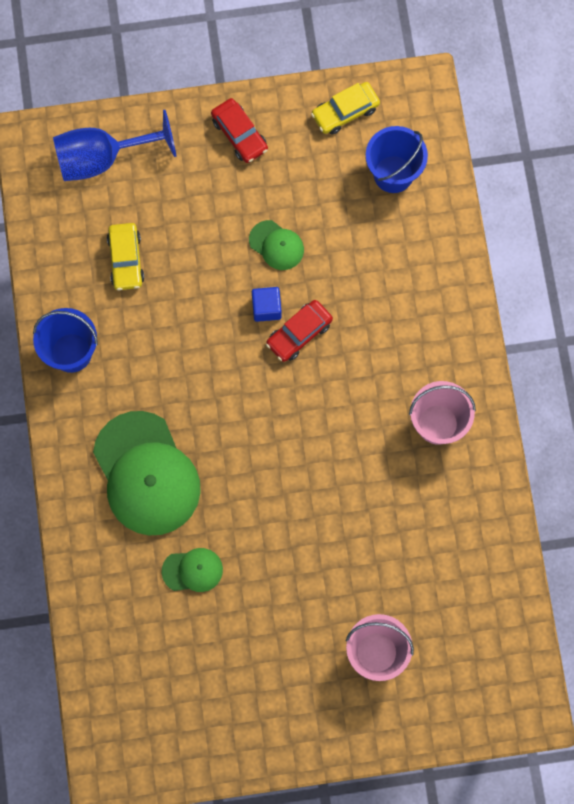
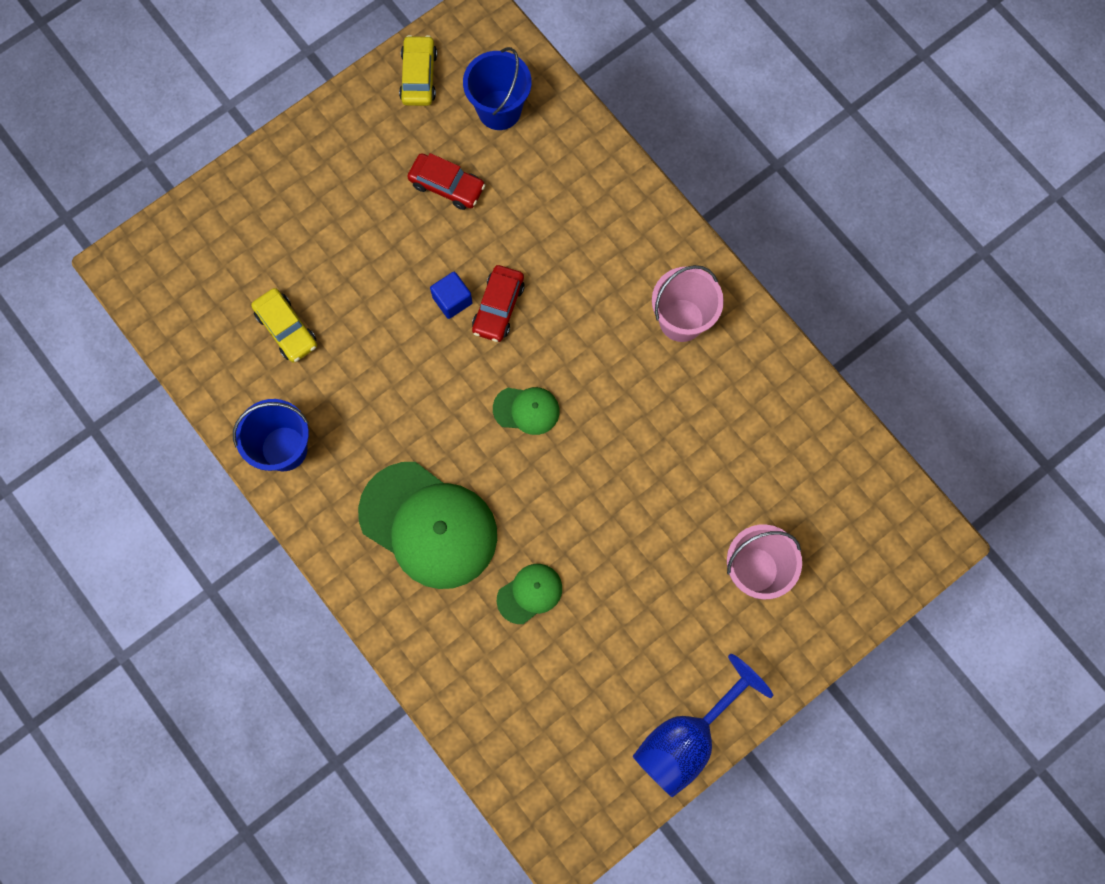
camera: 30 degrees left, 0 degrees up
(102, 158) = (205, 244): blue goblet -> blue goblet (686, 739)
(239, 134) = (329, 151): red car -> red car (447, 185)
(276, 245) = (427, 236): green cap -> green cap (526, 410)
(345, 112) = (419, 76): yellow car -> yellow car turned 150 degrees clockwise

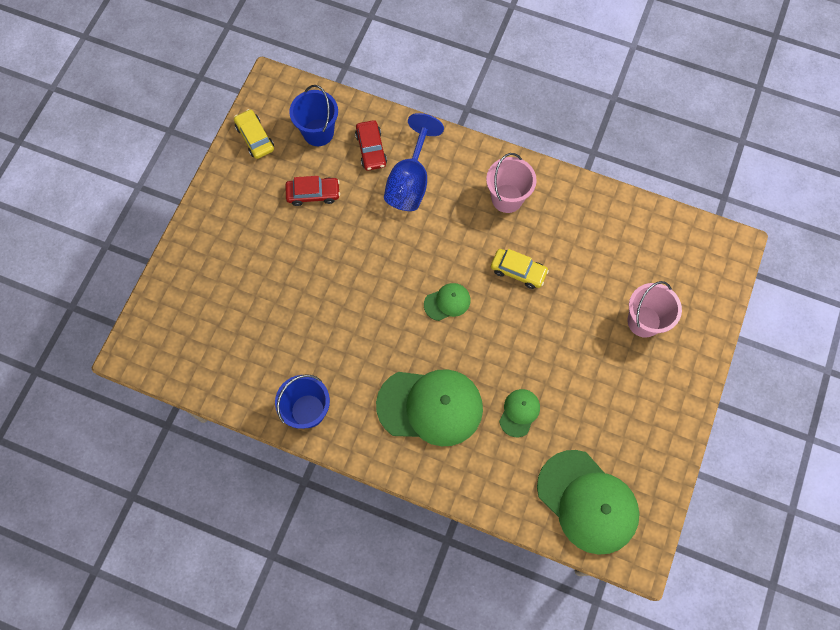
camera: 30 degrees left, 5 degrees down
(286, 329) = (263, 335): yellow car -> yellow car (518, 271)
(452, 300) = (359, 261): blue cube -> none
(498, 307) = (391, 250): red car -> red car (371, 149)
(544, 746) = (587, 502): none -> green cap
(686, 739) = (669, 446): blue goblet -> blue goblet (410, 182)

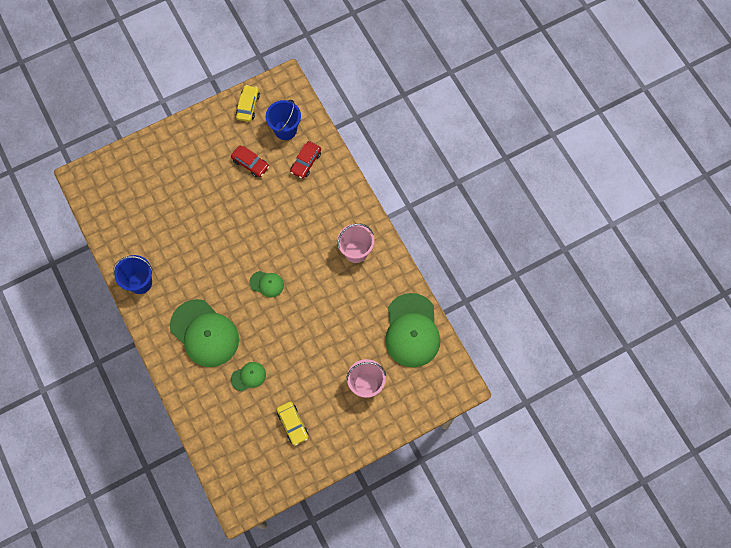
camera: 40 degrees right, 0 degrees up
(410, 182) = (310, 198): blue goblet -> none
(518, 271) = (322, 298): yellow car -> yellow car (292, 424)
(587, 502) = (239, 455): green cap -> green cap (412, 330)

